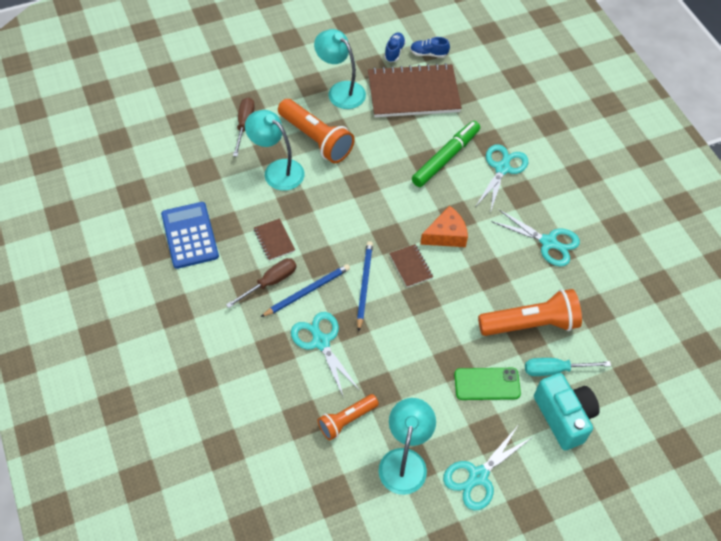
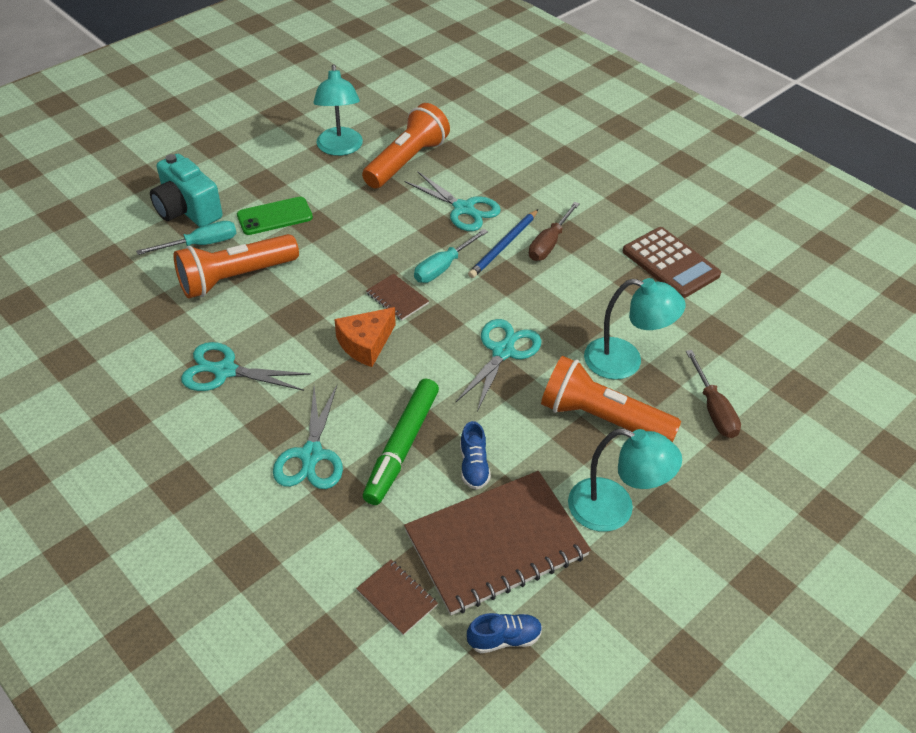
camera: 160 degrees right, 10 degrees down
(190, 235) = (670, 263): blue calculator -> brown calculator
(274, 240) = (573, 283): brown notebook -> brown notebook (397, 598)
(346, 420) = (407, 161): orange flashlight -> orange flashlight, size x1.67
(364, 285) = (443, 267): blue pencil -> turquoise screwdriver
(394, 52) = (567, 621): blue shoe -> blue shoe (474, 466)
(478, 476) = (267, 153): turquoise scissors -> turquoise scissors (503, 352)

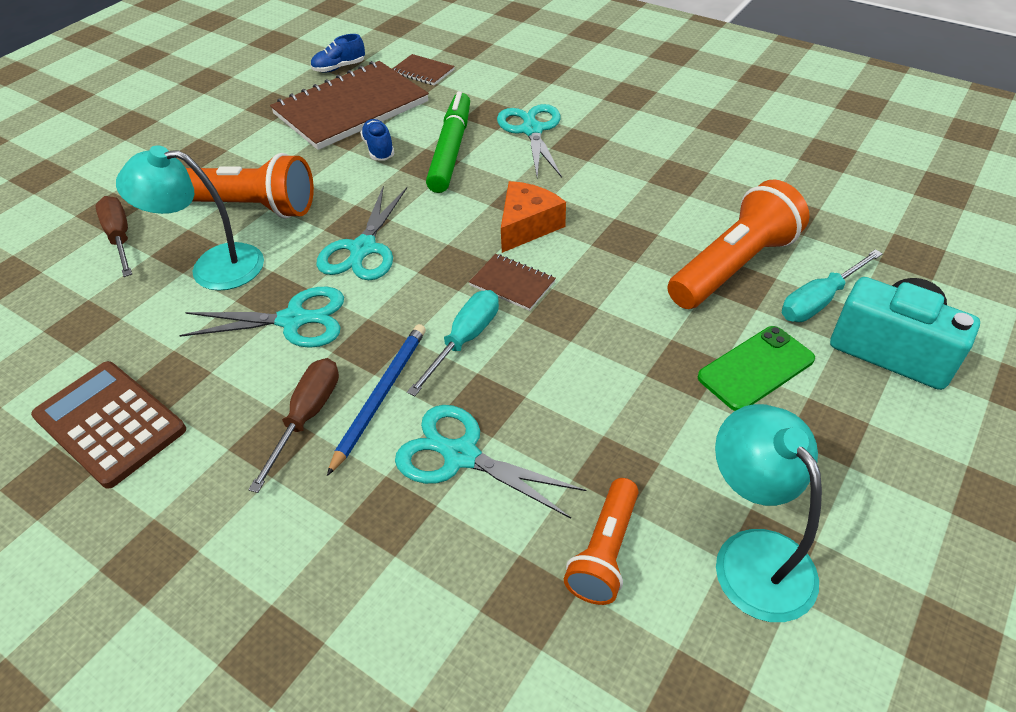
camera: 170 degrees right, 0 degrees up
(225, 371) = (661, 173): turquoise scissors -> turquoise scissors (293, 320)
(407, 161) = (604, 552): orange flashlight -> orange flashlight, size x0.60
(614, 509) = (247, 144): turquoise lamp -> none

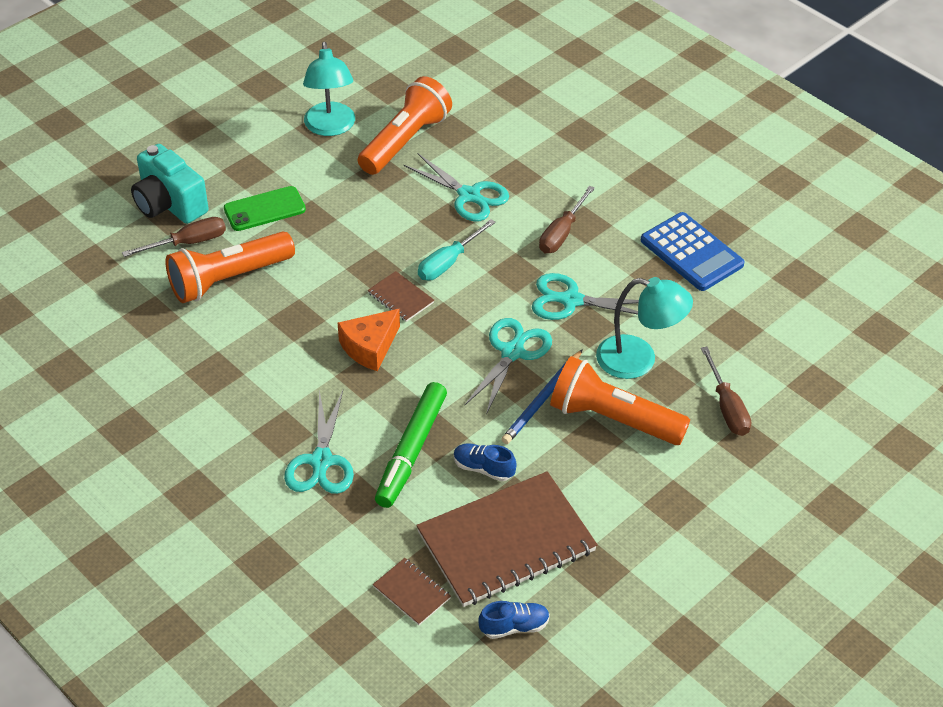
camera: 170 degrees left, 0 degrees up
(110, 423) = (691, 252): brown calculator -> blue calculator
(379, 149) = (483, 468): blue shoe -> blue shoe turned 120 degrees clockwise
(381, 396) = (512, 237): blue pencil -> blue pencil (542, 399)
(604, 552) = (405, 141): orange flashlight -> orange flashlight, size x1.67
(819, 300) = (188, 243): turquoise screwdriver -> brown screwdriver

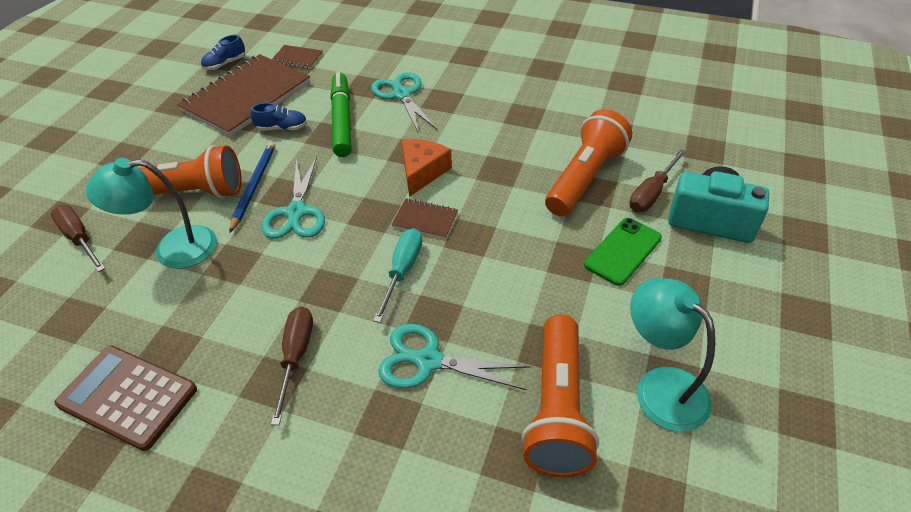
camera: 155 degrees right, 0 degrees up
(571, 300) = (257, 281): turquoise scissors -> none
(691, 252) = (128, 397): blue calculator -> brown calculator

